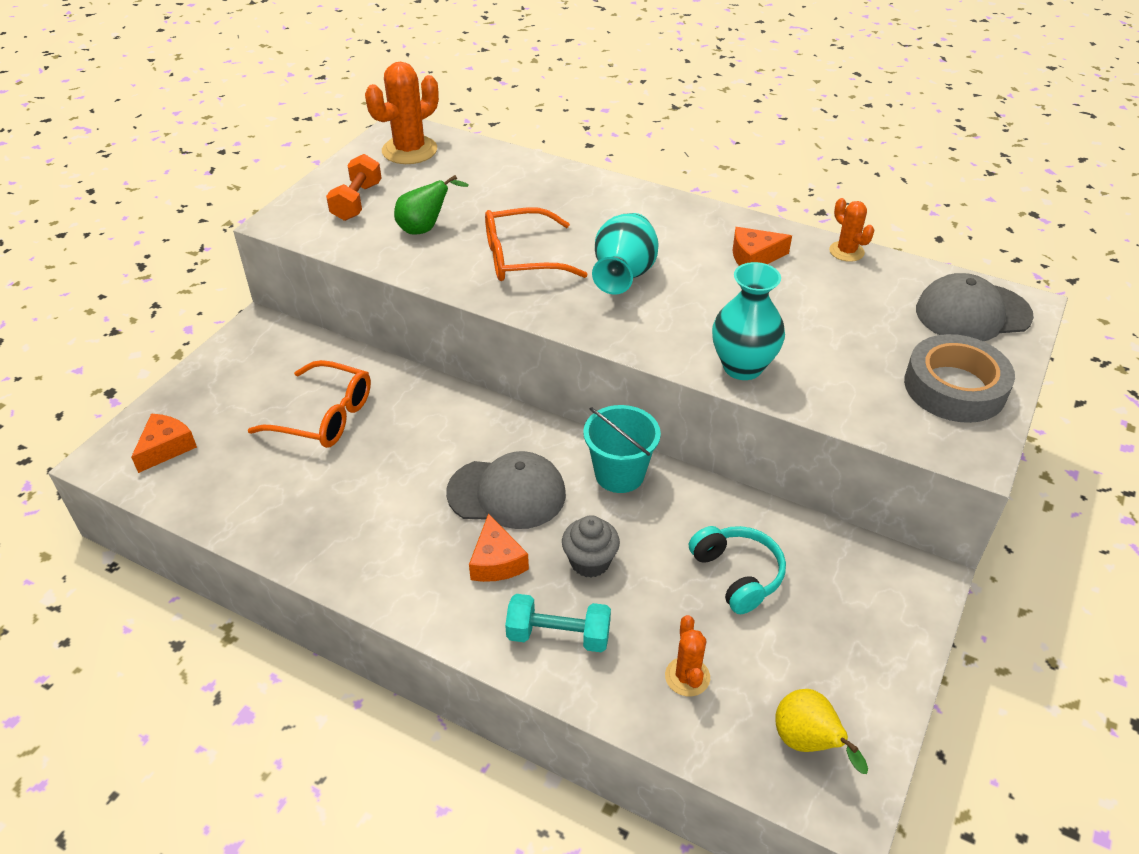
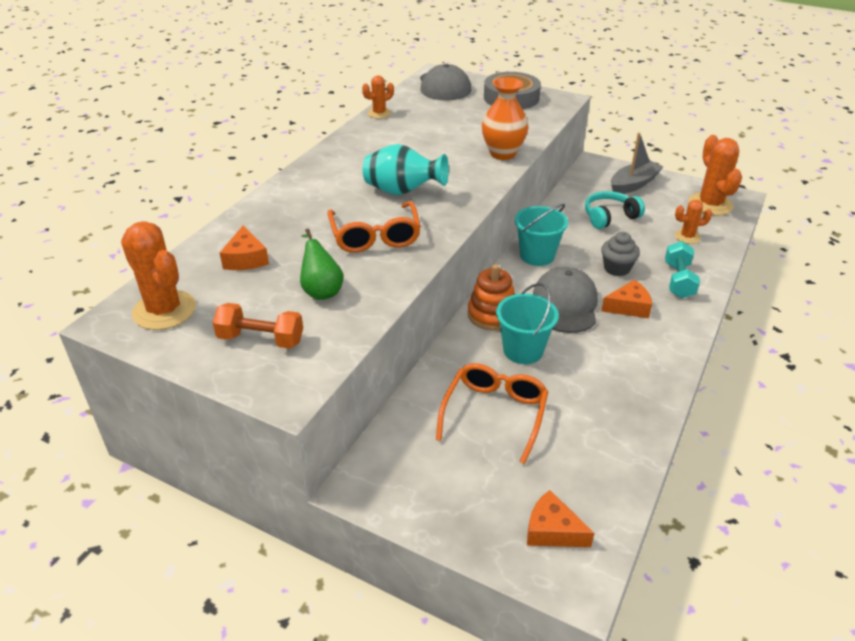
camera: 90 degrees left, 5 degrees down
(421, 445) = (523, 350): none -> turquoise bucket
(490, 422) = (492, 315): none -> orange stacking toy
(742, 367) = (503, 153): turquoise vase -> orange vase
(754, 257) = (383, 143): orange cheese -> orange cheese (246, 259)
(807, 743) = (710, 204): yellow pear -> orange cactus
(859, 628) = (633, 184): none -> grey boat

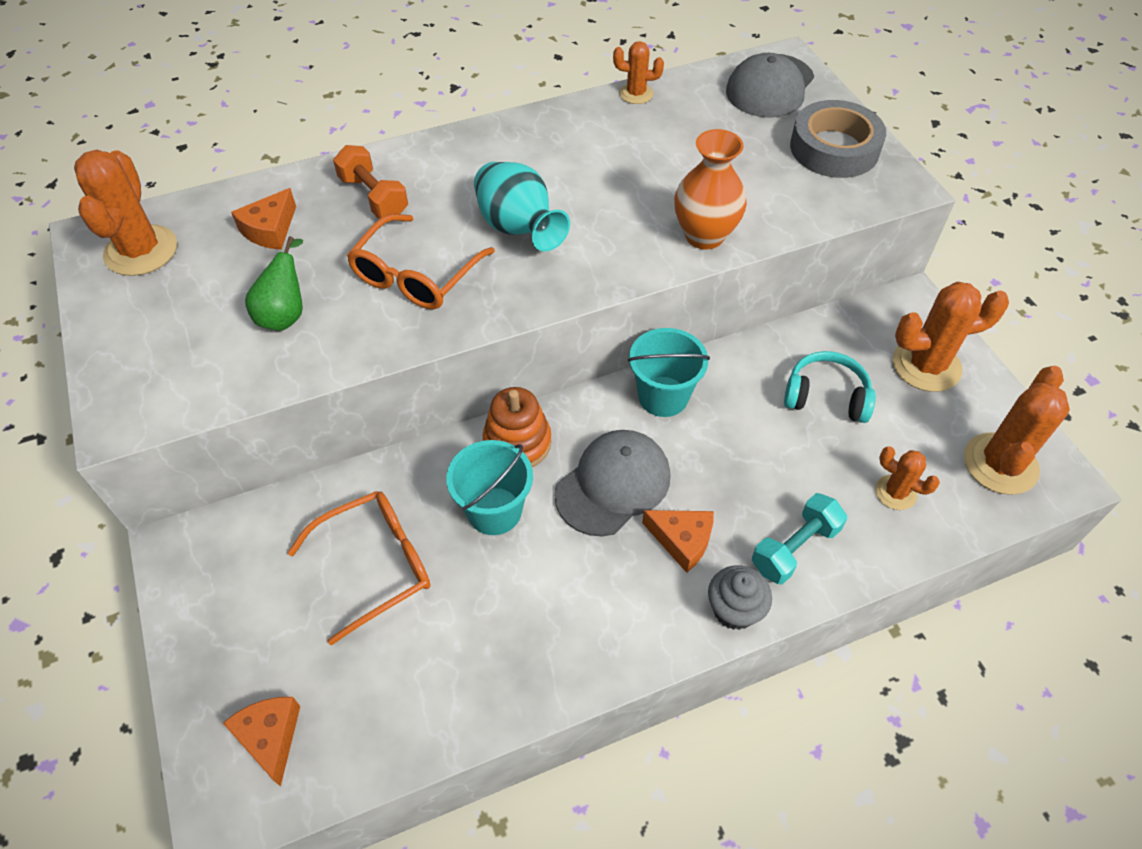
camera: 40 degrees right, 15 degrees up
(261, 339) = (171, 339): orange dumbbell -> orange dumbbell (374, 197)
(617, 268) = (737, 477): grey cupcake -> grey cupcake (734, 610)
(633, 184) = (926, 366): grey boat -> orange cactus

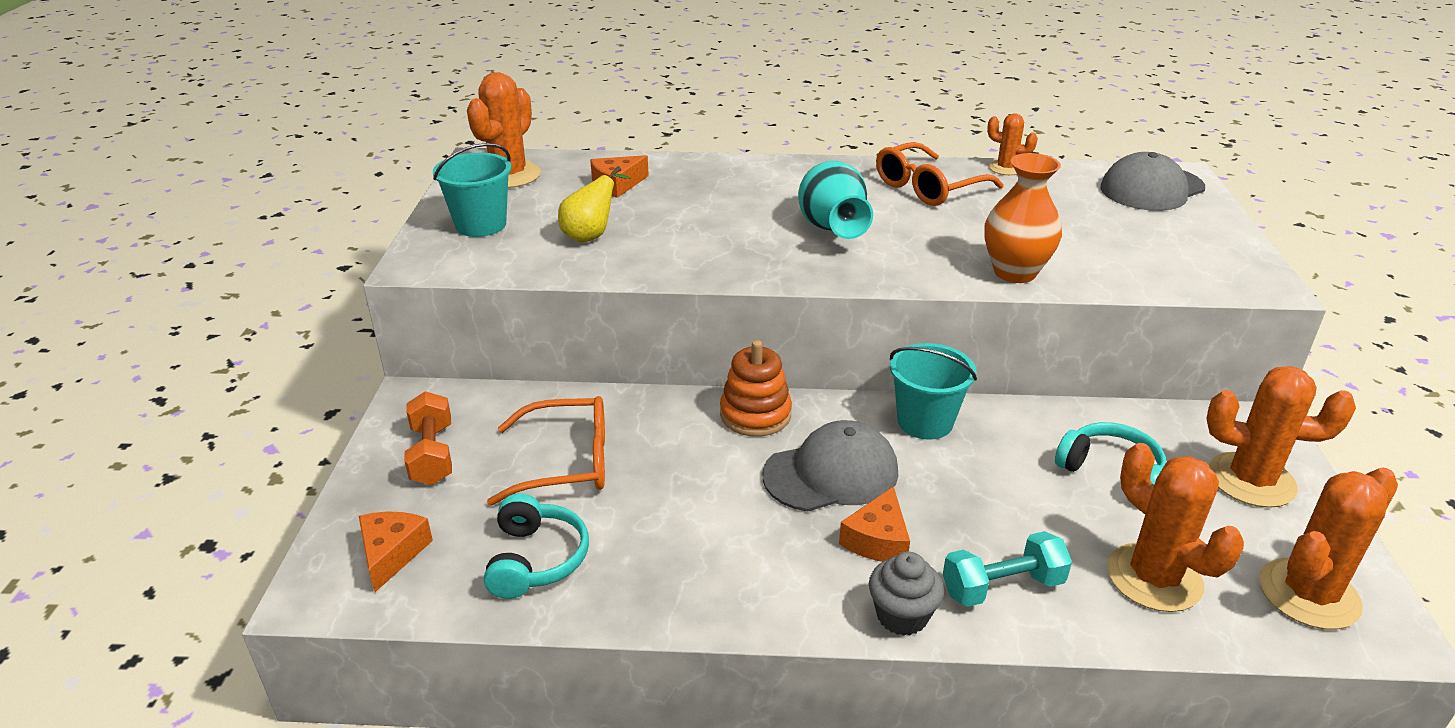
camera: 25 degrees right, 20 degrees down
(285, 314) = (591, 235): green pear -> yellow pear
(374, 197) = (717, 184): orange dumbbell -> orange dumbbell (432, 455)
(409, 685) = (536, 559): none -> turquoise headphones
(415, 276) = (717, 237): orange glasses -> orange glasses (928, 187)
(494, 511) = (701, 457): turquoise bucket -> turquoise bucket (481, 225)
(682, 541) = (877, 540): orange cheese -> orange cheese turned 60 degrees clockwise
(834, 148) = (1198, 243): grey tape -> none
(895, 492) = (1154, 578): orange cactus -> orange cactus, size x1.81

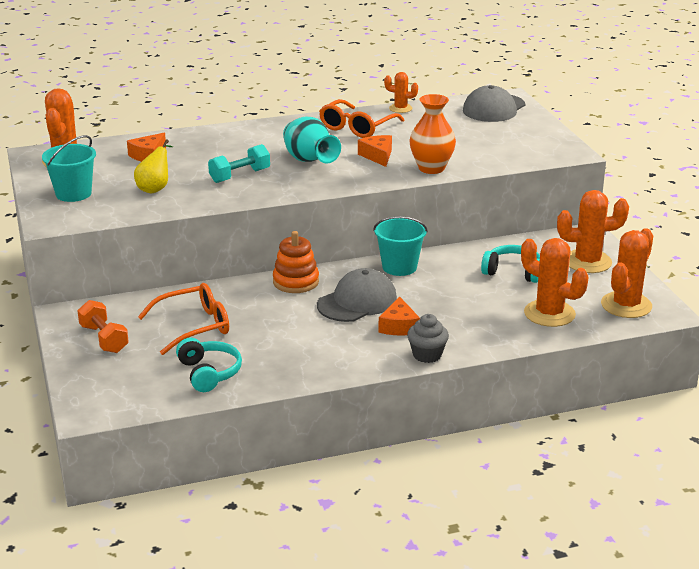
camera: 20 degrees left, 5 degrees down
(392, 553) = (119, 388): orange cheese -> orange cheese (378, 156)
(1002, 587) = (474, 333): turquoise dumbbell -> turquoise dumbbell (239, 176)

